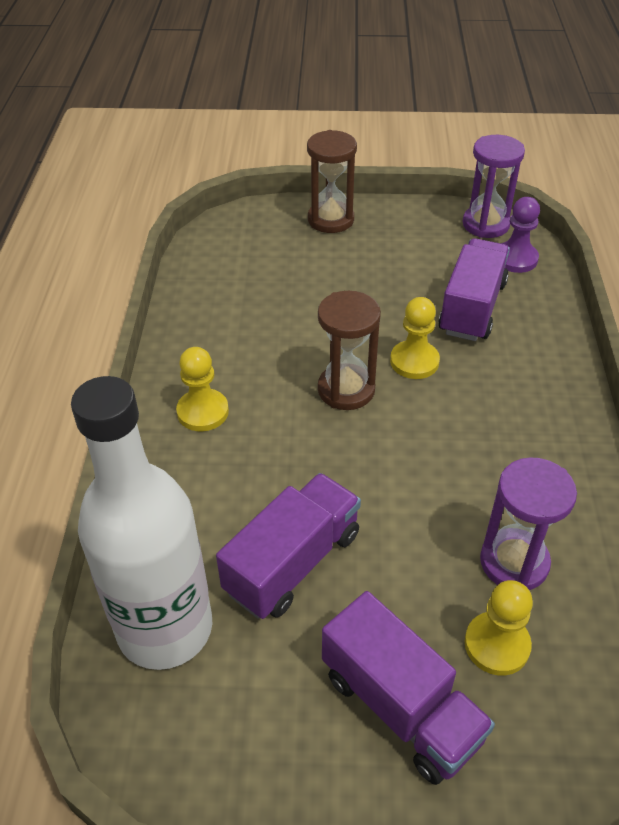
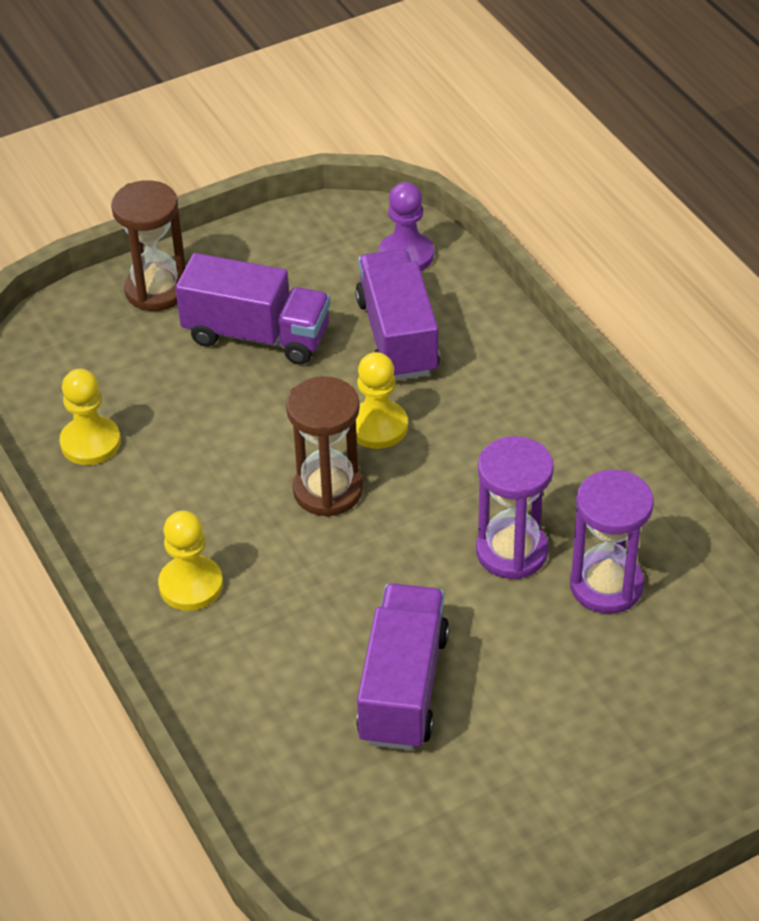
camera: 30 degrees left, 0 degrees up
(165, 628) = (327, 806): white bottle -> none
(400, 706) = (588, 757): purple truck -> purple truck (257, 335)
(485, 224) = (344, 223): purple hourglass -> purple hourglass (512, 551)
(497, 645) = (636, 665): yellow pawn -> yellow pawn (90, 443)

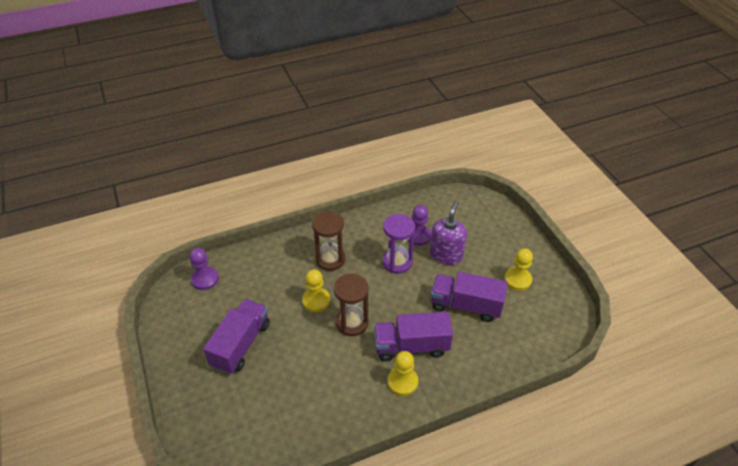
camera: 85 degrees left, 0 degrees up
(90, 443) = (299, 425): yellow pawn -> yellow pawn (517, 279)
(156, 290) = (190, 390): brown hourglass -> brown hourglass (330, 259)
(397, 337) = (260, 288): purple truck -> purple truck (411, 346)
(556, 644) = (446, 254): none -> purple soap dispenser
(606, 585) = (418, 236): purple hourglass -> purple pawn

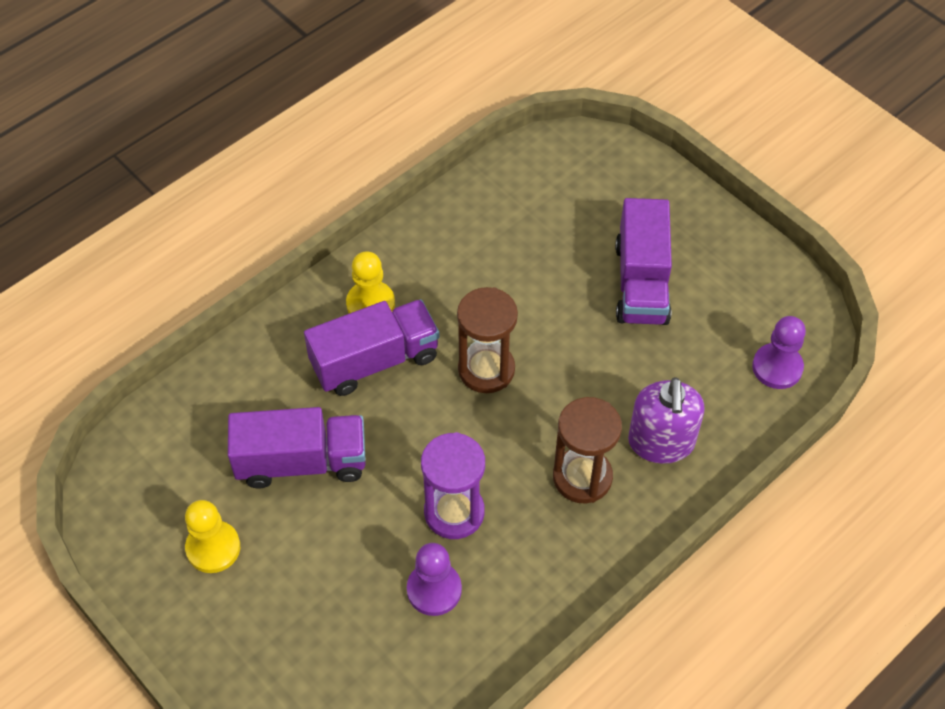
camera: 160 degrees right, 10 degrees up
(316, 300) = (565, 389): yellow pawn -> none
(446, 254) = (364, 561): purple soap dispenser -> purple soap dispenser (661, 442)

